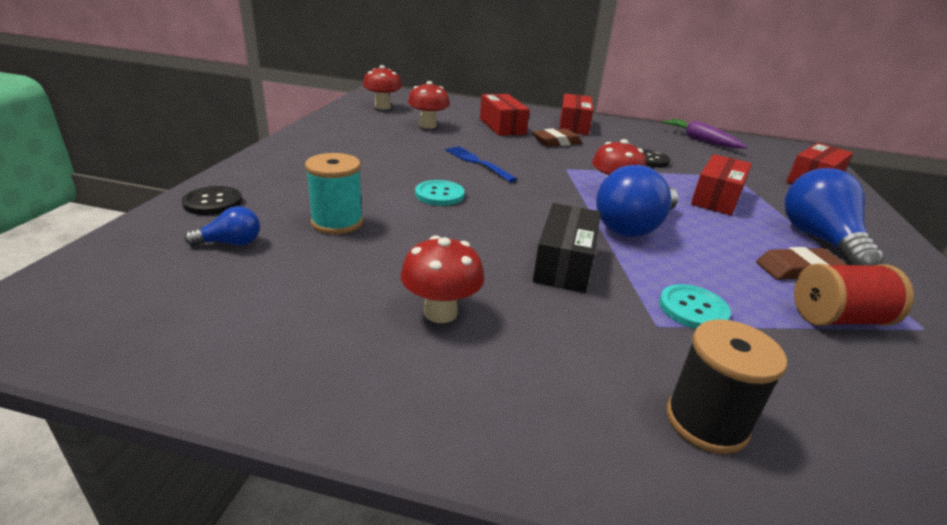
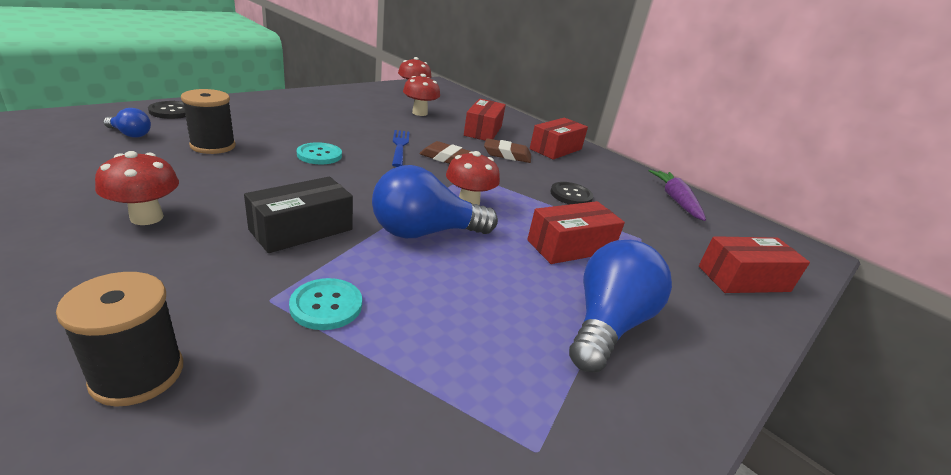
camera: 30 degrees right, 0 degrees up
(337, 222) = (213, 146): turquoise spool -> black spool
(797, 269) = (512, 332): brown eraser -> brown eraser (446, 158)
(837, 318) = (450, 386): red spool -> none

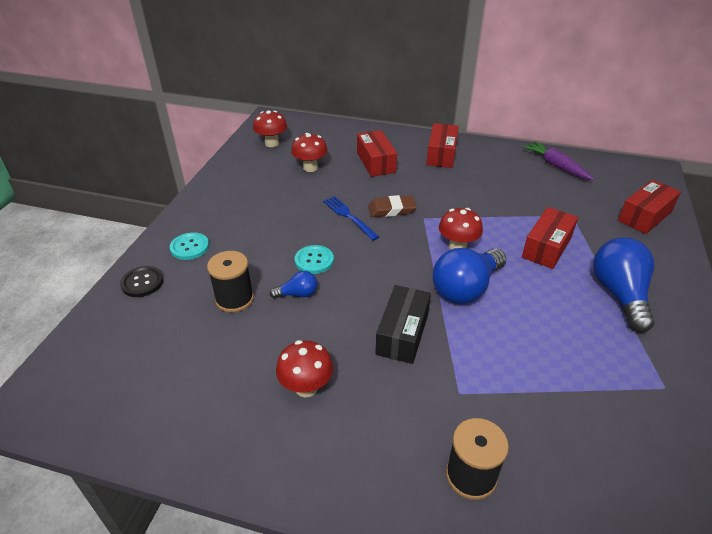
camera: 25 degrees left, 10 degrees up
(130, 134) = (160, 326): blue light bulb -> blue light bulb (297, 294)
(326, 305) = (490, 376): turquoise button -> turquoise button (190, 247)
(507, 155) = (421, 181): brown eraser -> none
(571, 195) = (500, 199): black button -> none

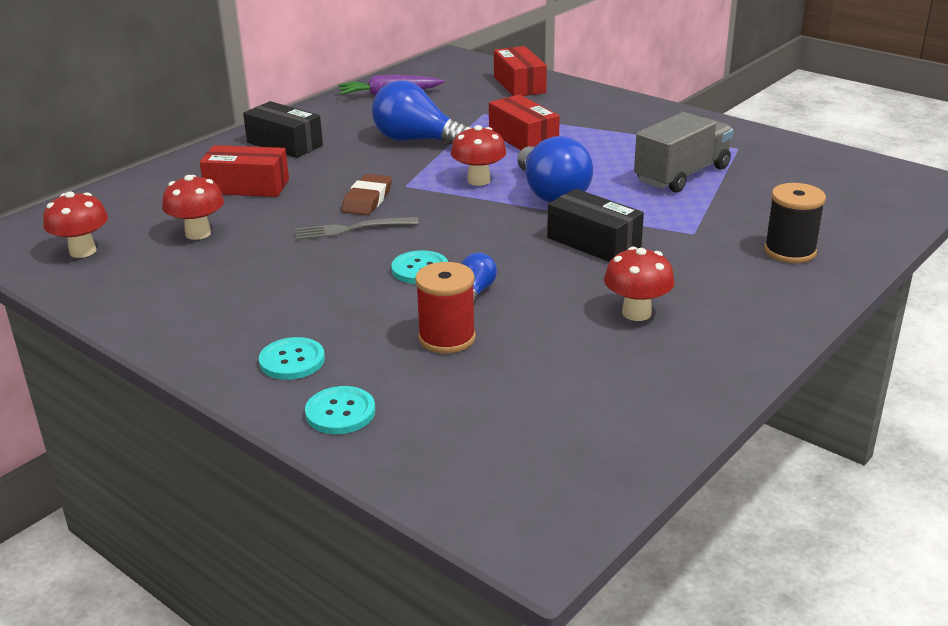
camera: 65 degrees left, 10 degrees down
(142, 282) = (340, 412): black button -> turquoise button
(234, 299) = (447, 338): black spool -> red spool
(349, 216) = (351, 229): blue fork -> grey fork
(441, 154) = (285, 144): red box -> black box
(566, 359) = (682, 175): none -> grey truck
(619, 294) = (618, 129): blue light bulb -> blue light bulb (417, 140)

